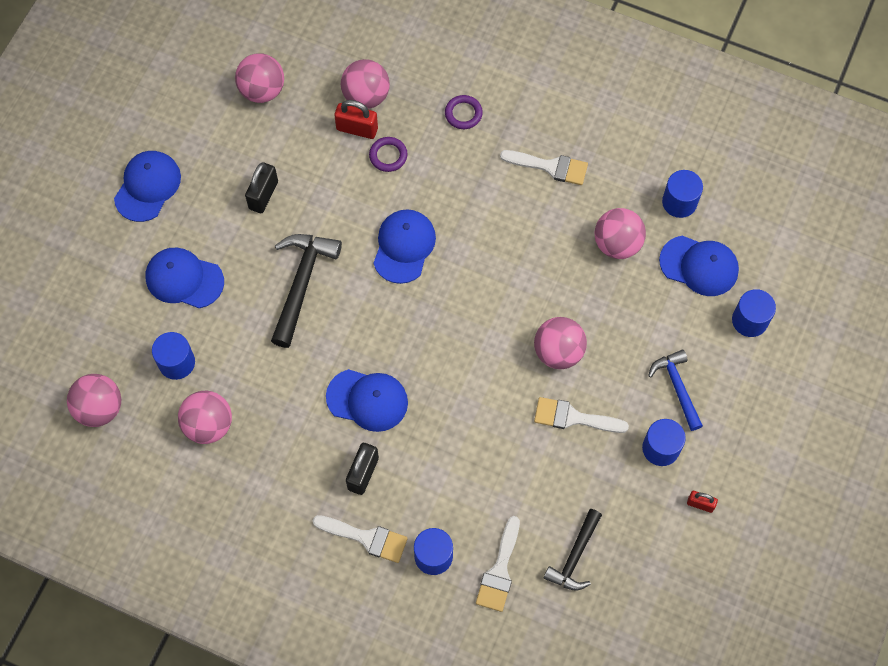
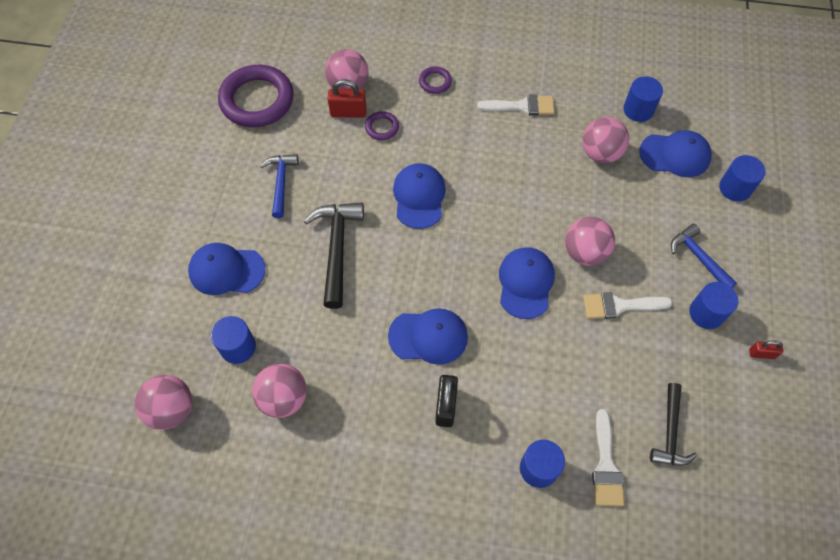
camera: 15 degrees left, 5 degrees down
(147, 187) = (173, 199): blue cap -> blue cap (525, 283)
(262, 90) = (257, 100): pink ball -> purple ring
(263, 195) = (281, 183): black padlock -> blue hammer
(366, 538) = (468, 468): white brush -> none

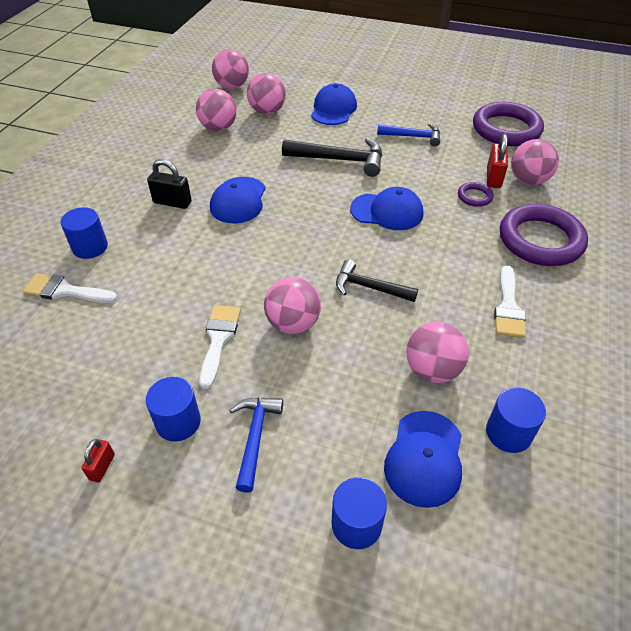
camera: 100 degrees right, 15 degrees down
(238, 347) = (267, 111): blue cylinder -> pink ball
(435, 82) = (540, 240): purple ring -> purple ring, size x2.24
(525, 283) = (270, 269): blue cap -> none
(670, 432) = (65, 347): black hammer -> black hammer (369, 287)
(699, 257) = (255, 437): blue hammer -> blue hammer turned 60 degrees counterclockwise

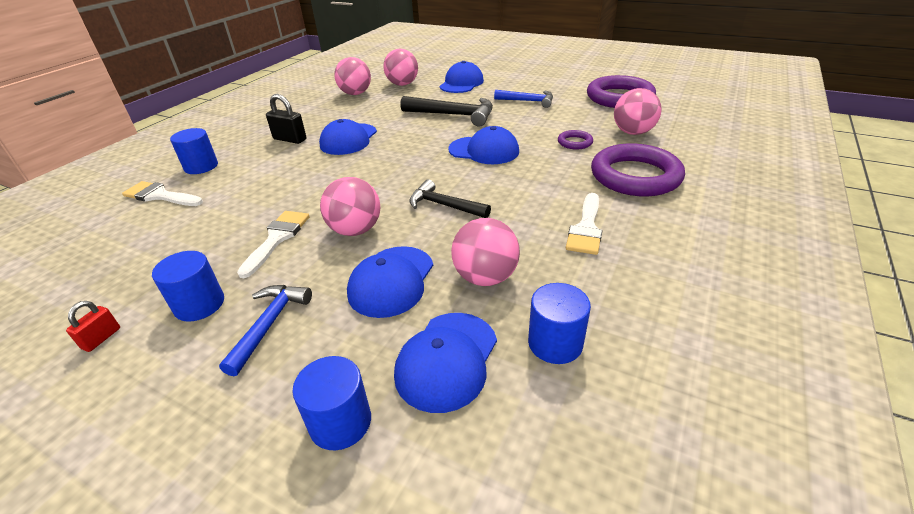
camera: 10 degrees right, 10 degrees down
(232, 86) = (380, 69): pink ball -> none
(349, 381) = (391, 281): none -> blue cap
(493, 178) = (597, 130): red padlock -> none

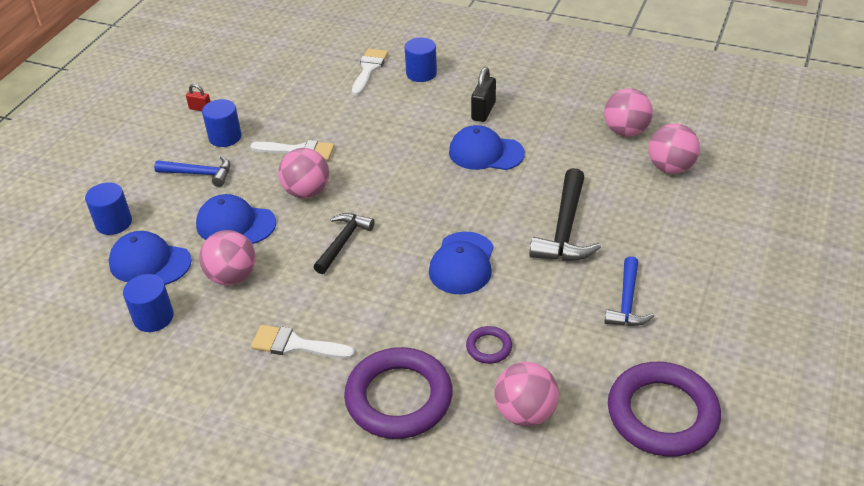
camera: 85 degrees right, 5 degrees up
(461, 83) = (688, 226): blue cap -> none

